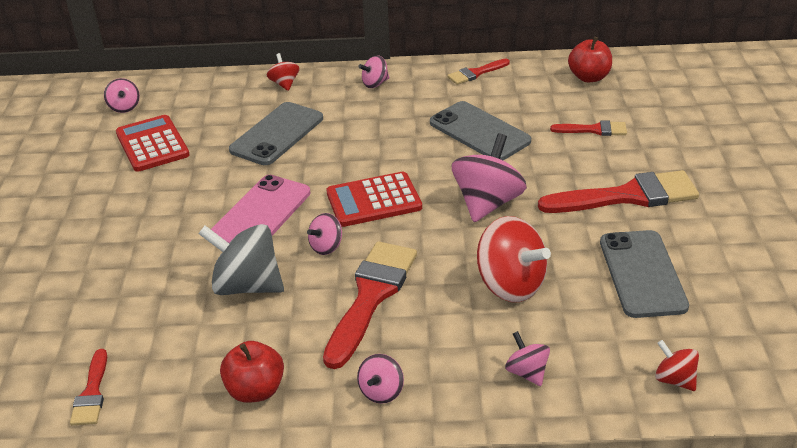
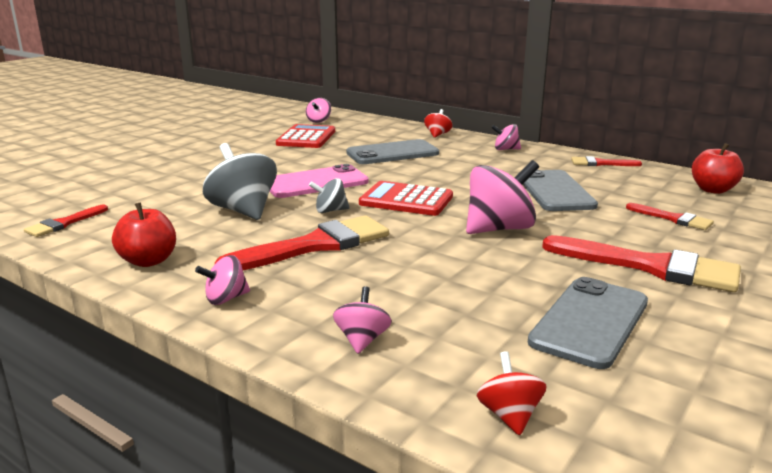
camera: 35 degrees right, 15 degrees down
(326, 247) = (330, 211): pink spinning top -> grey spinning top
(510, 285) = (440, 280): red spinning top -> none

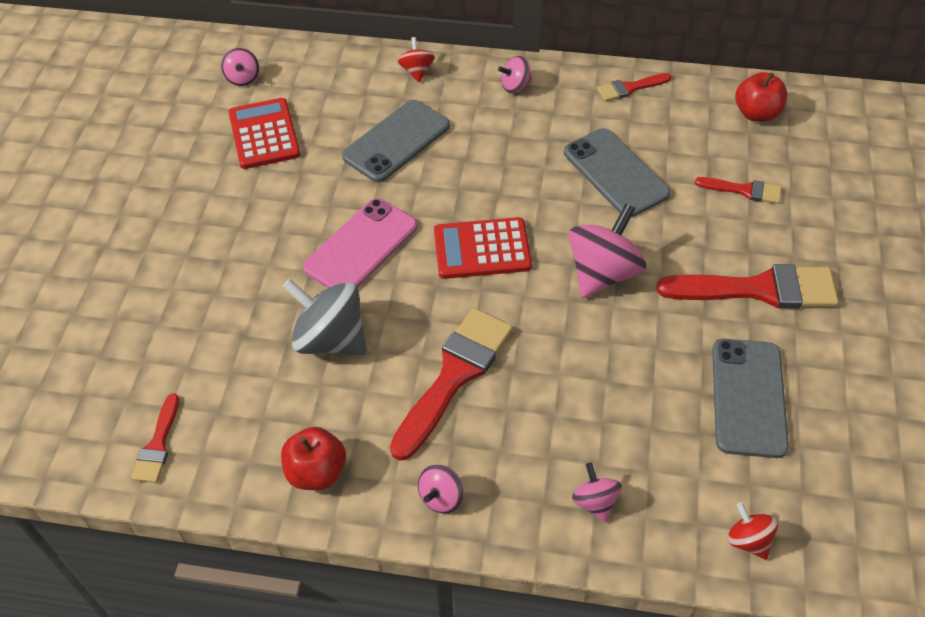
camera: 25 degrees left, 30 degrees up
(330, 211) = (421, 302): grey spinning top -> none

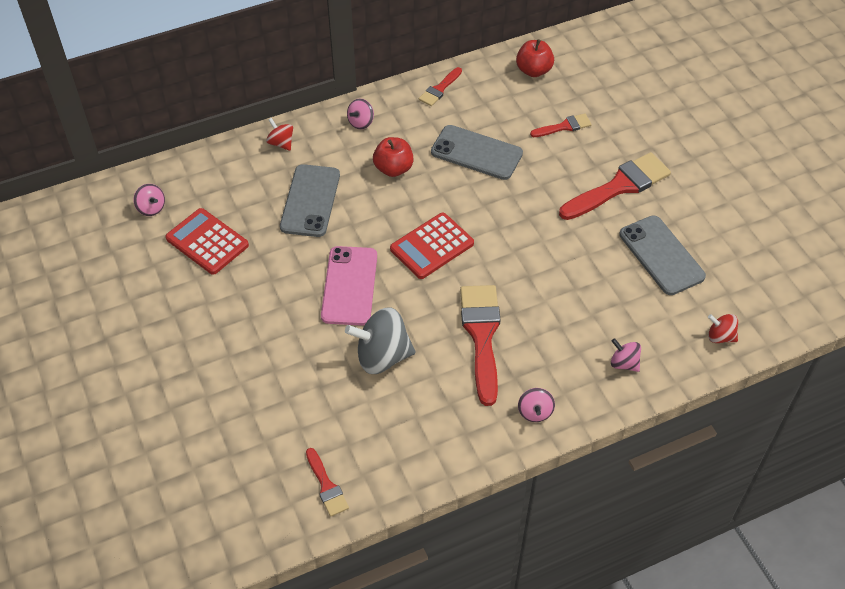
camera: 35 degrees left, 0 degrees up
(316, 472) = (446, 442): red apple -> red apple (393, 169)
(603, 273) = (520, 223): pink spinning top -> none

